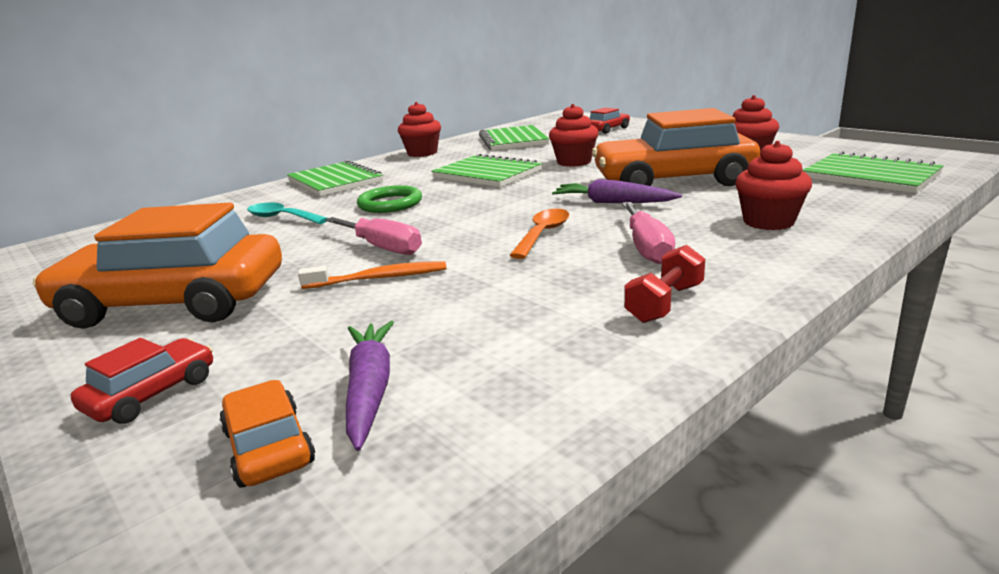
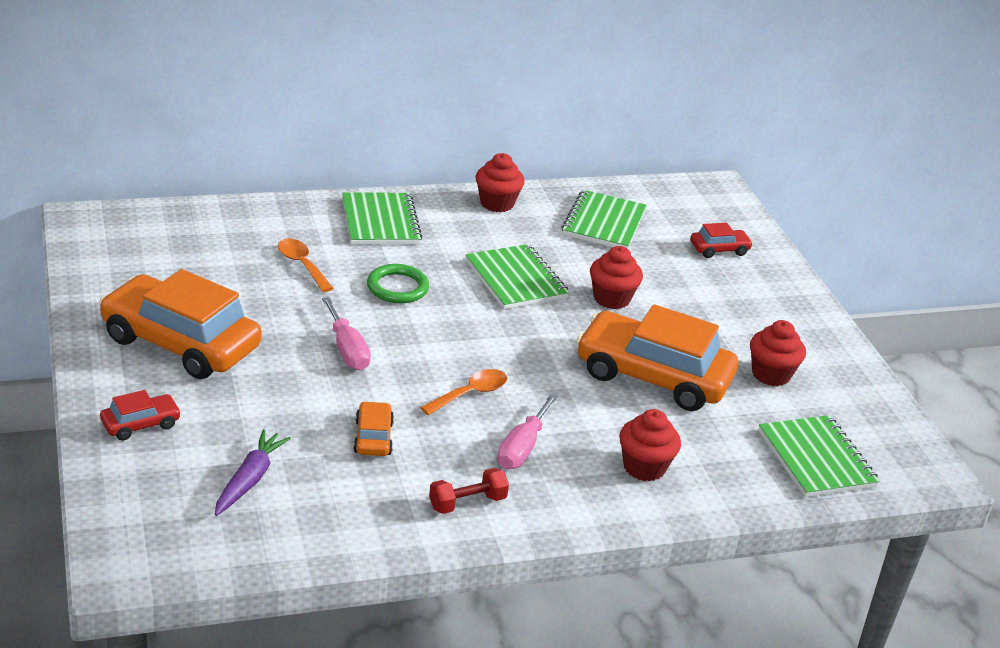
camera: 20 degrees right, 10 degrees up
(268, 447) = (181, 490): orange car -> orange car (373, 437)
(282, 218) = (302, 265): turquoise spoon -> orange spoon
(379, 278) = (319, 385): orange toothbrush -> none
(613, 203) = (566, 381): purple carrot -> none

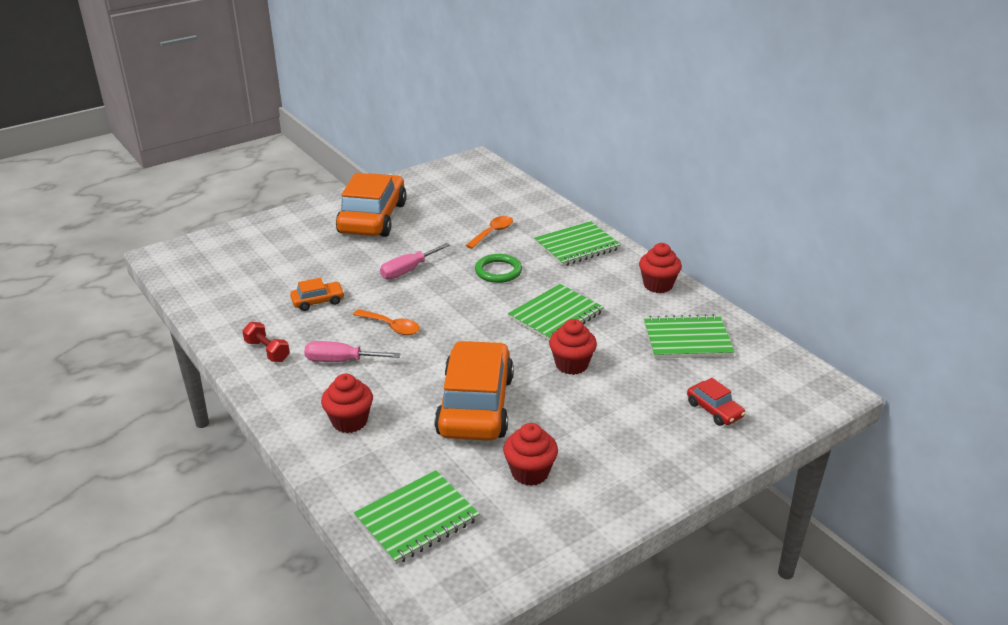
camera: 75 degrees right, 0 degrees up
(140, 424) = (286, 227): red car -> none
(249, 479) = (253, 271): purple carrot -> none

